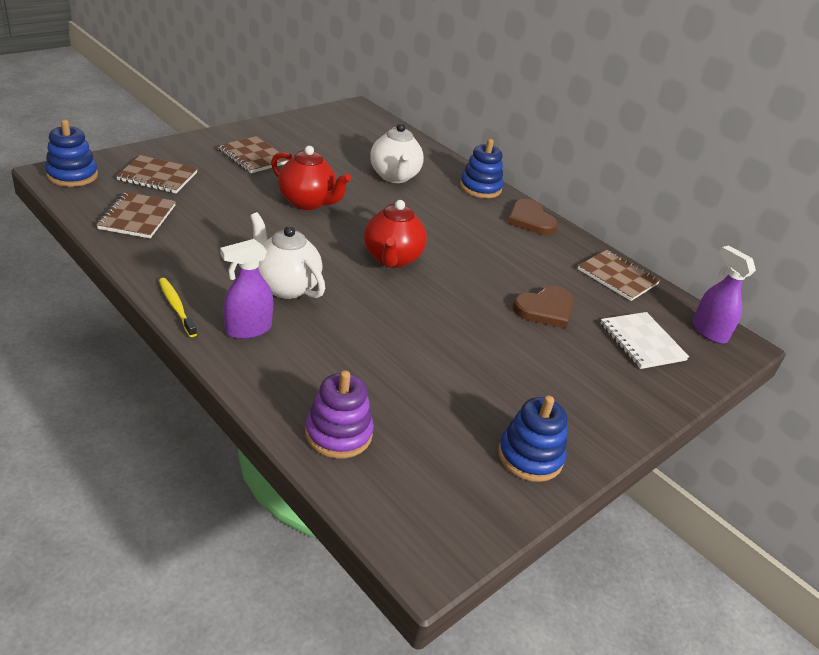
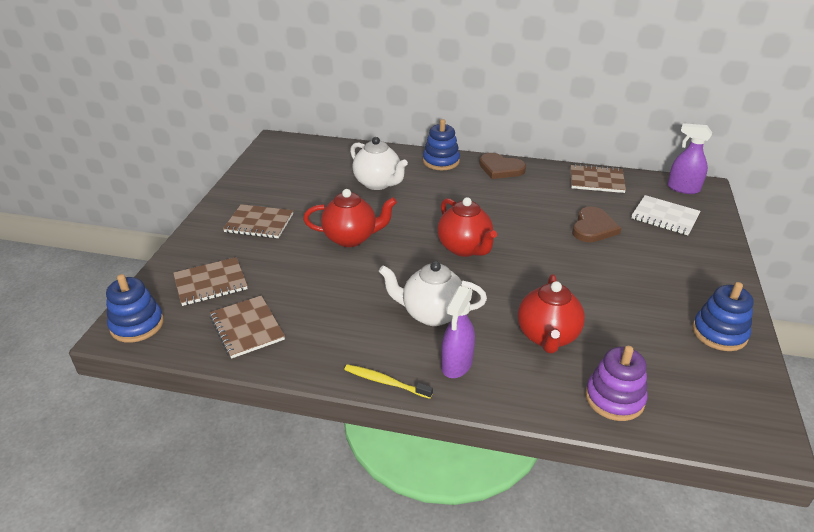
camera: 30 degrees left, 0 degrees up
(356, 358) = (547, 336): none -> red teapot

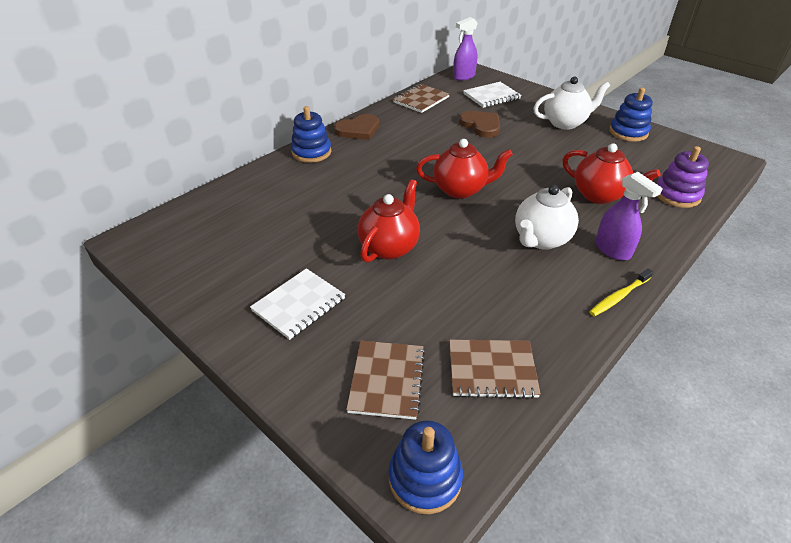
camera: 60 degrees left, 5 degrees up
(259, 223) = (299, 305): brown notebook -> white notebook
(378, 183) = (309, 199): white teapot -> white teapot (565, 123)

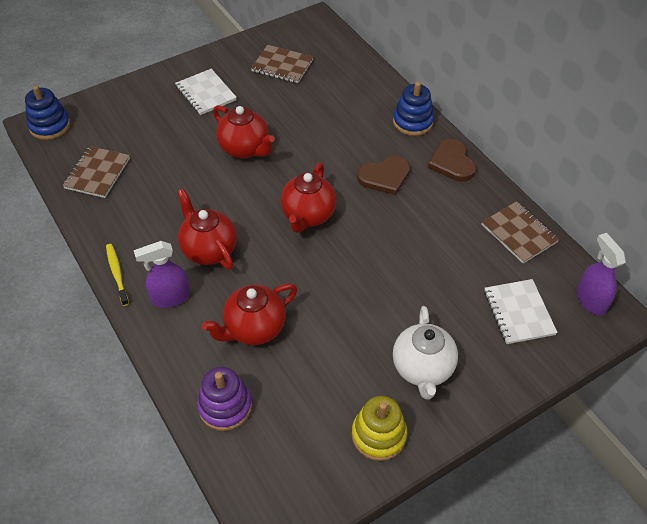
camera: 105 degrees right, 10 degrees up
(387, 380) = (119, 123): brown notebook -> brown notebook (282, 65)
(481, 125) = (436, 274): brown heart -> brown heart (384, 177)
(541, 239) = (209, 250): white teapot -> red teapot
(628, 132) = (378, 435): blue stacking toy -> yellow stacking toy

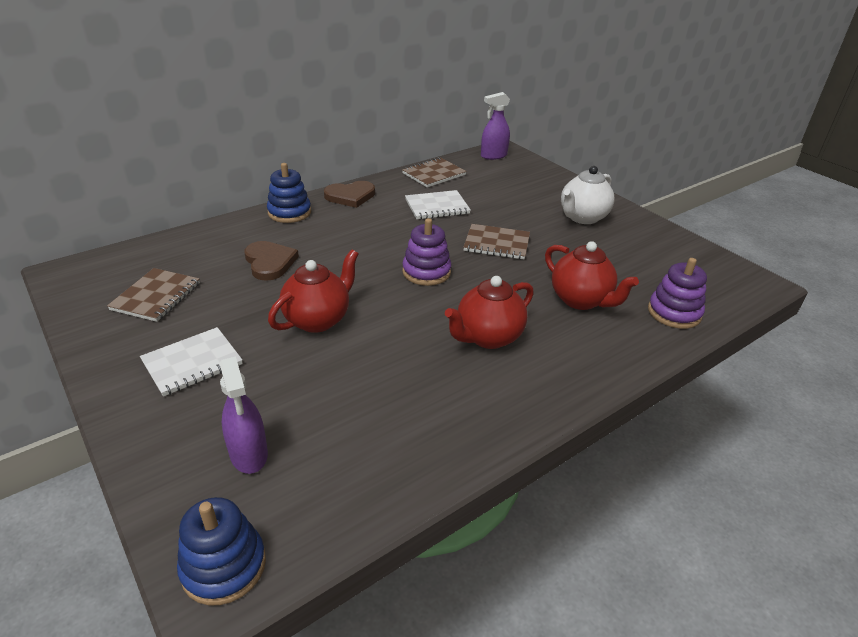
camera: 95 degrees left, 15 degrees down
(97, 173) = (358, 466): brown notebook -> brown notebook (496, 243)
(117, 274) = (545, 413): yellow toothbrush -> none
(170, 298) = (565, 361): purple spray bottle -> purple spray bottle (249, 454)
(308, 216) = (426, 272): red teapot -> purple stacking toy
(378, 435) = (651, 237): yellow stacking toy -> none
(384, 177) = (369, 229): brown heart -> brown heart (269, 262)
(422, 369) = (582, 217): white teapot -> white teapot turned 135 degrees clockwise
(519, 312) = (513, 179): white notebook -> white notebook (437, 207)

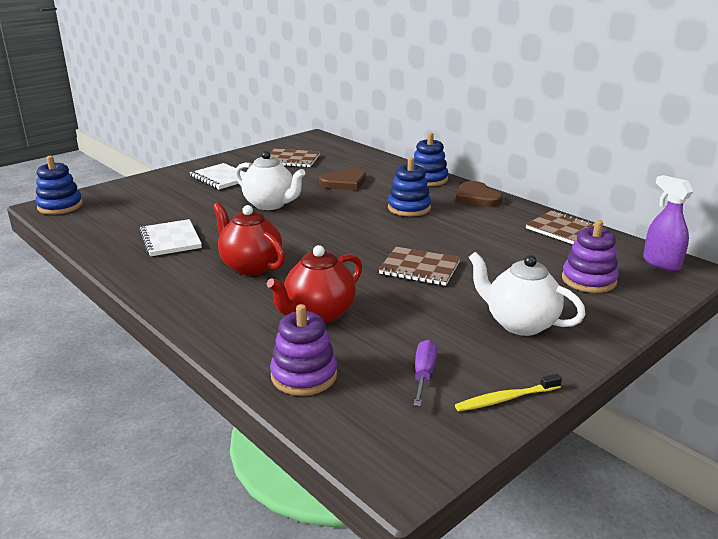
camera: 85 degrees right, 10 degrees down
(249, 454) = (136, 201): purple spray bottle -> none
(318, 320) = (270, 204): red teapot -> white teapot
(363, 232) = (409, 208): none -> blue stacking toy
(426, 272) = (349, 237): purple stacking toy -> purple stacking toy (588, 280)
(437, 207) = (484, 236): white notebook -> white notebook (170, 240)
(496, 243) = (419, 268): brown notebook -> brown notebook turned 75 degrees counterclockwise
(656, 262) = (424, 374): none -> purple screwdriver
(673, 238) = (506, 399): none -> yellow toothbrush

